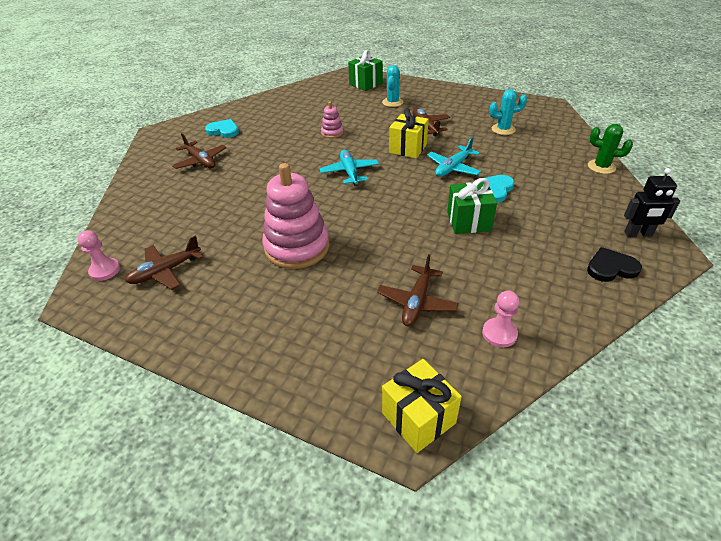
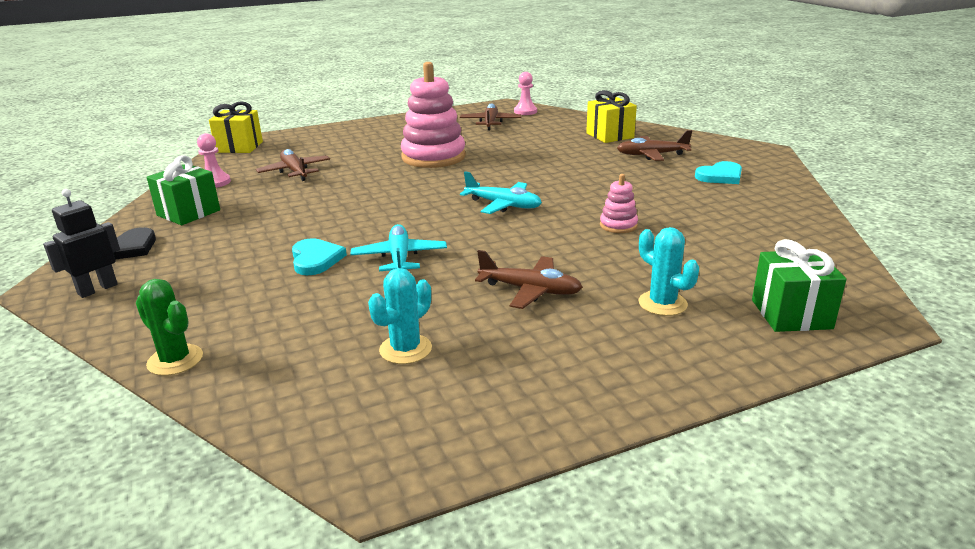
camera: 130 degrees right, 15 degrees down
(408, 148) = (493, 252): yellow gift -> yellow gift (610, 135)
(468, 221) = (312, 223): green gift -> green gift (188, 213)
(601, 167) = (175, 360): green cactus -> green cactus turned 60 degrees clockwise

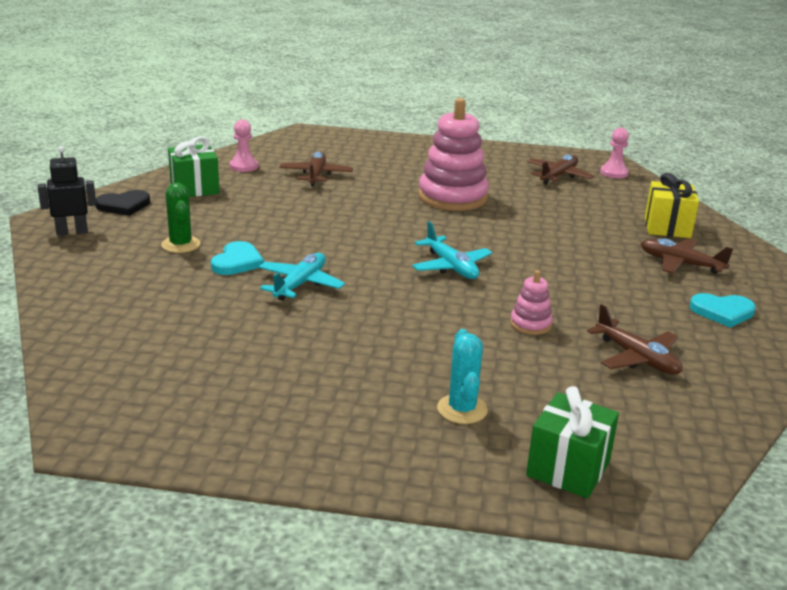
camera: 30 degrees right, 0 degrees up
(175, 360) = (61, 304): green cactus -> green cactus (181, 245)
(239, 147) = (300, 137): yellow gift -> none
(405, 349) = (211, 359): turquoise cactus -> none
(530, 290) = (366, 352): brown plane -> brown plane (637, 358)

